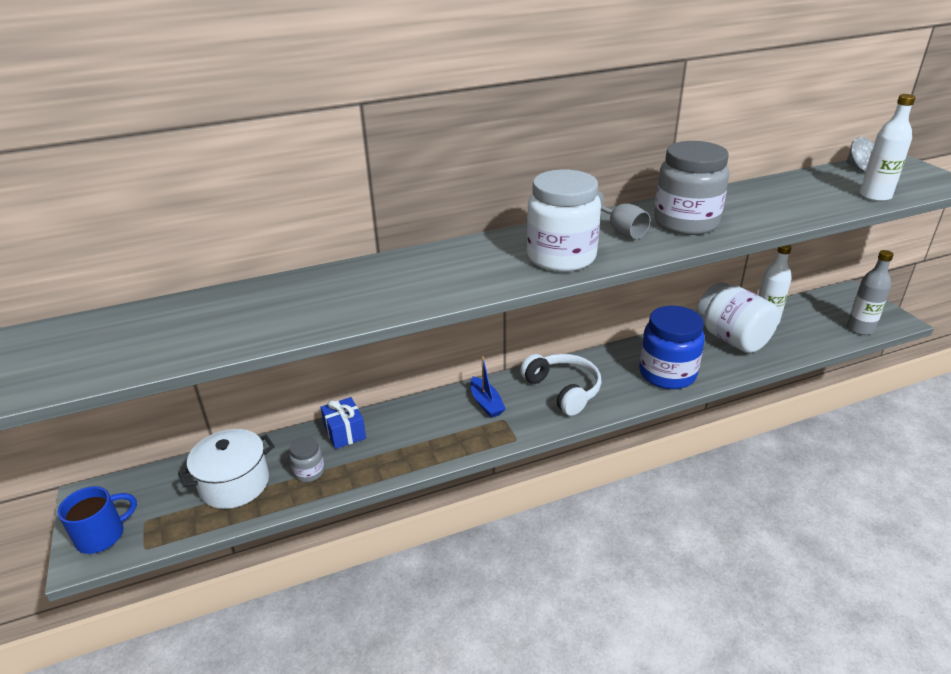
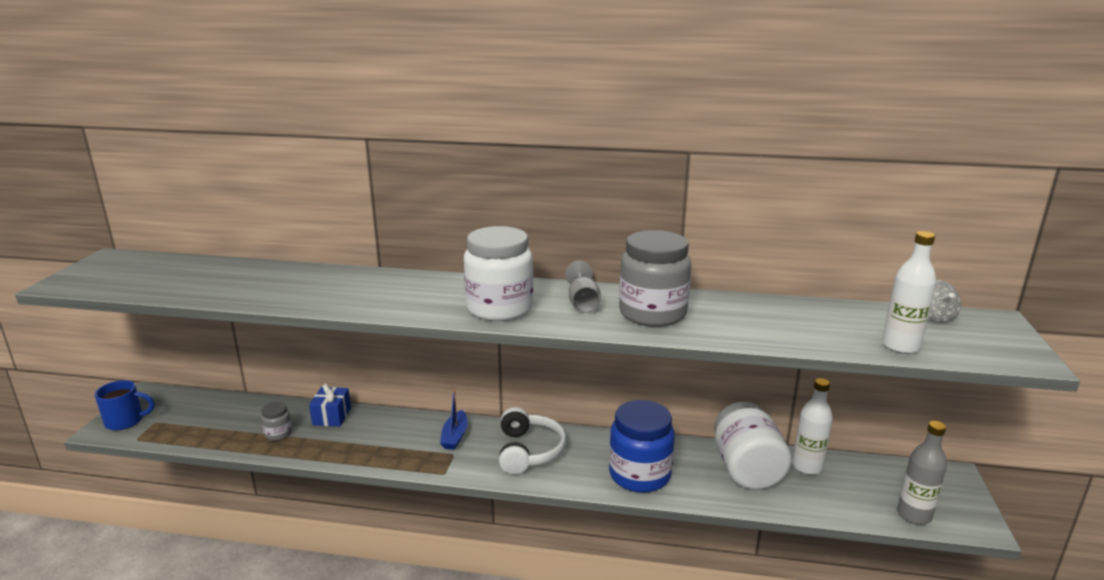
camera: 30 degrees right, 10 degrees down
(234, 484) = (227, 421): white pot -> none

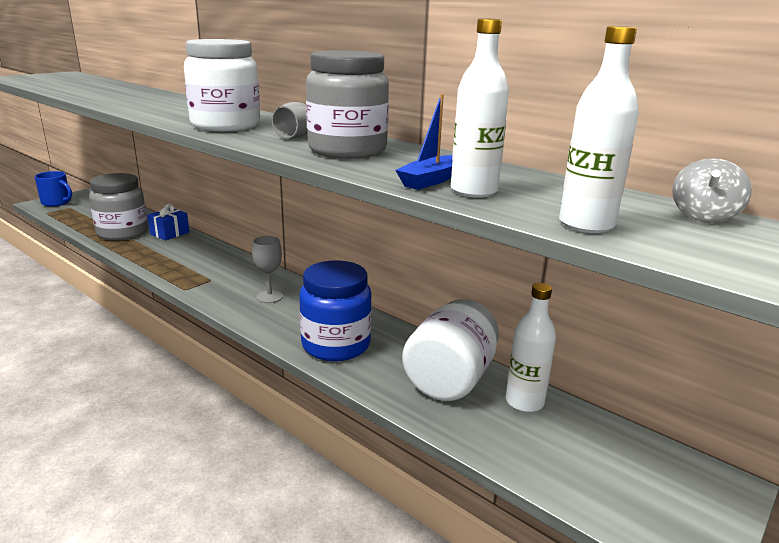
camera: 30 degrees right, 0 degrees up
(278, 434) = (123, 233): grey jar -> grey jar, size x2.15
(455, 436) = (230, 269): blue boat -> blue boat (430, 181)
(529, 451) = (269, 296): white headphones -> grey goblet
(803, 335) = (474, 191): none -> white bottle
(914, 515) = (605, 502): grey bottle -> none

